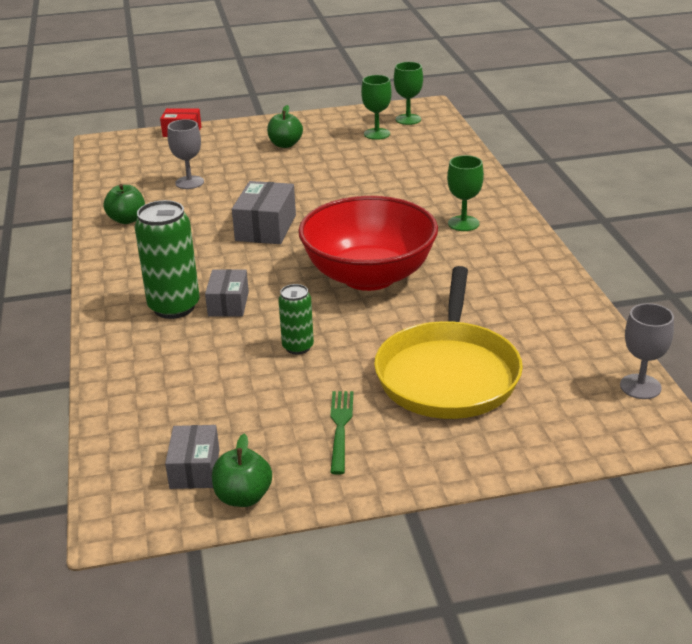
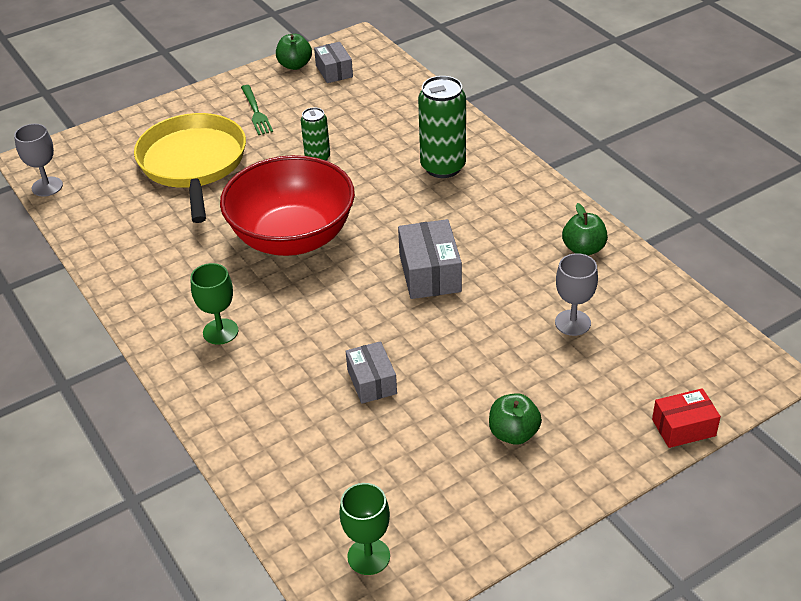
camera: 160 degrees right, 10 degrees up
(228, 304) = (400, 180): grey box -> grey box (372, 381)
(377, 134) = (398, 497): green goblet -> none

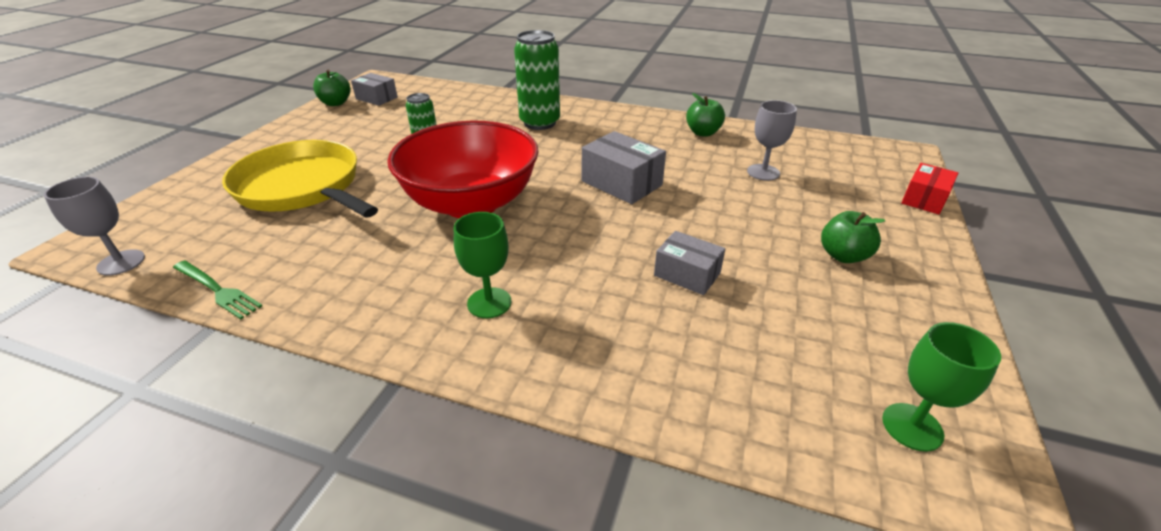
camera: 40 degrees left, 5 degrees down
(256, 112) = (331, 137): green fork -> green fork (217, 290)

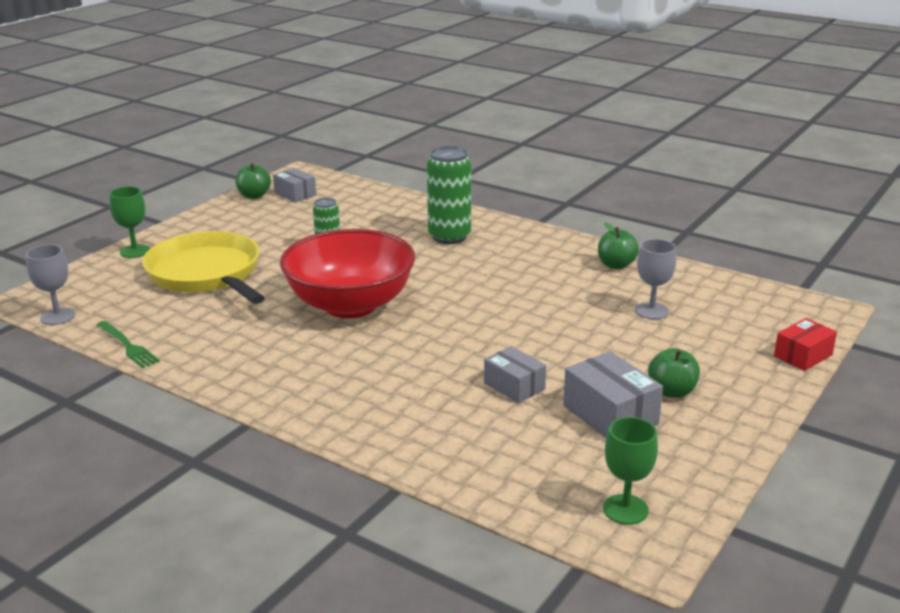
camera: 15 degrees right, 10 degrees down
(489, 303) = (335, 383): green goblet -> green goblet (135, 251)
(621, 183) = (500, 304): grey box -> grey box (610, 415)

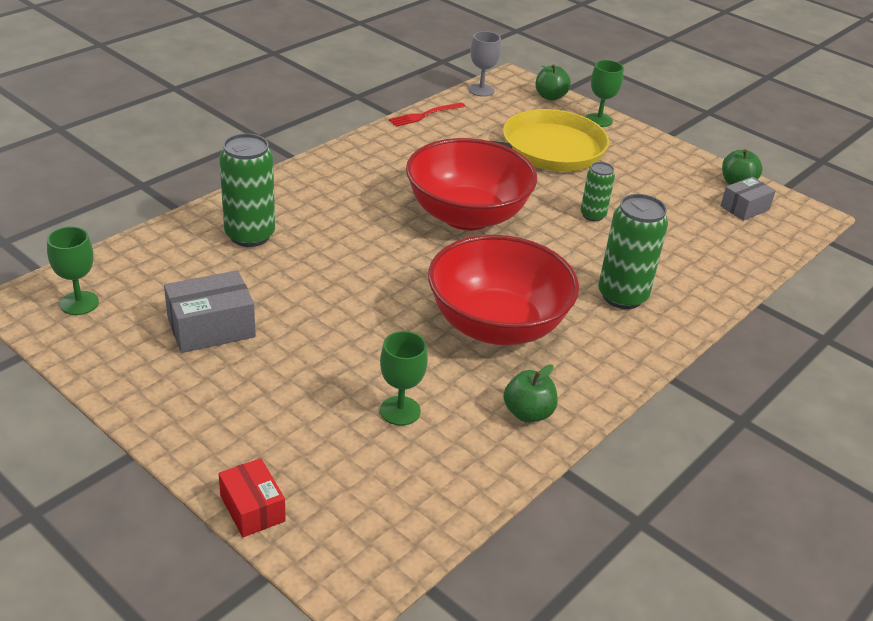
camera: 95 degrees right, 10 degrees up
(128, 346) = (424, 115): green fork -> red fork
(438, 421) = (250, 235): none -> green can
(514, 386) = (285, 283): grey box -> none
(518, 281) = (497, 325): none -> red bowl
(651, 311) = (400, 411): grey goblet -> green goblet
(672, 391) = (229, 377): green apple -> green apple (550, 97)

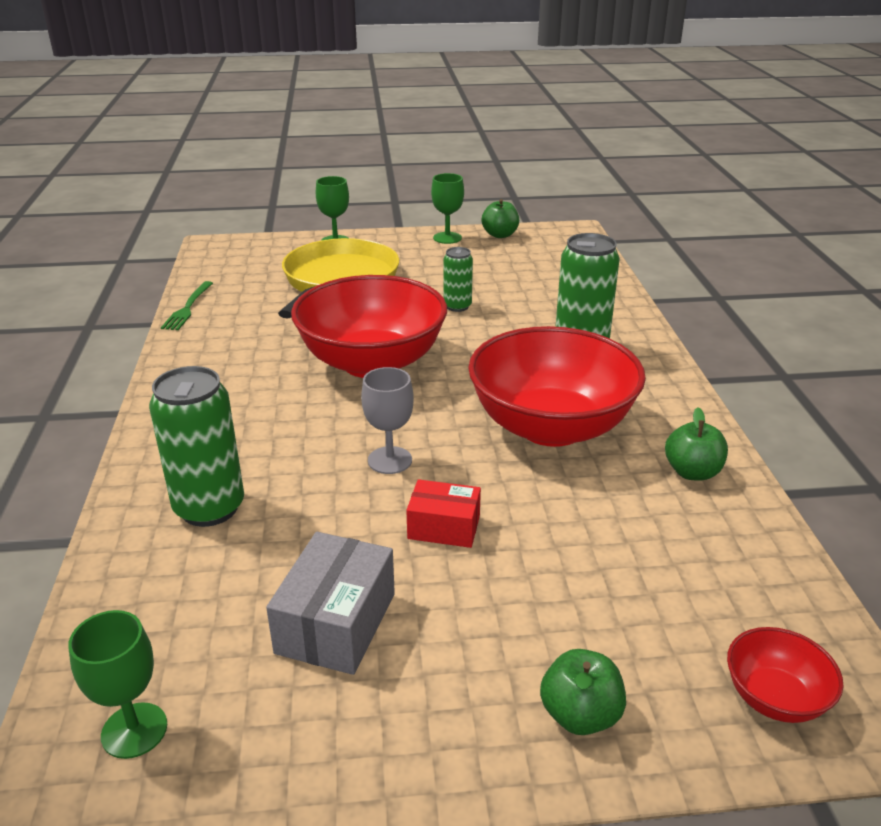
camera: 45 degrees left, 5 degrees down
(252, 508) = (696, 750): red box -> red box (444, 527)
(330, 529) = (774, 698): none -> red bowl
(400, 411) = (621, 548): green goblet -> green goblet (447, 238)
(424, 115) = (188, 308): red fork -> green fork
(481, 90) = (202, 265): grey goblet -> grey goblet (390, 460)
(550, 97) = (268, 243): green apple -> green apple (580, 715)
(744, 208) = (533, 247): grey box -> none

